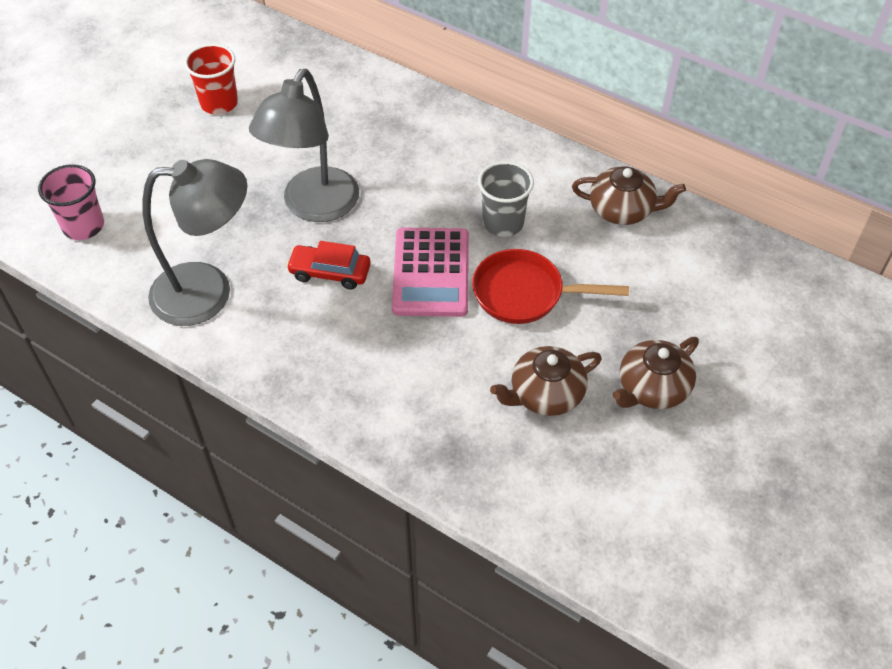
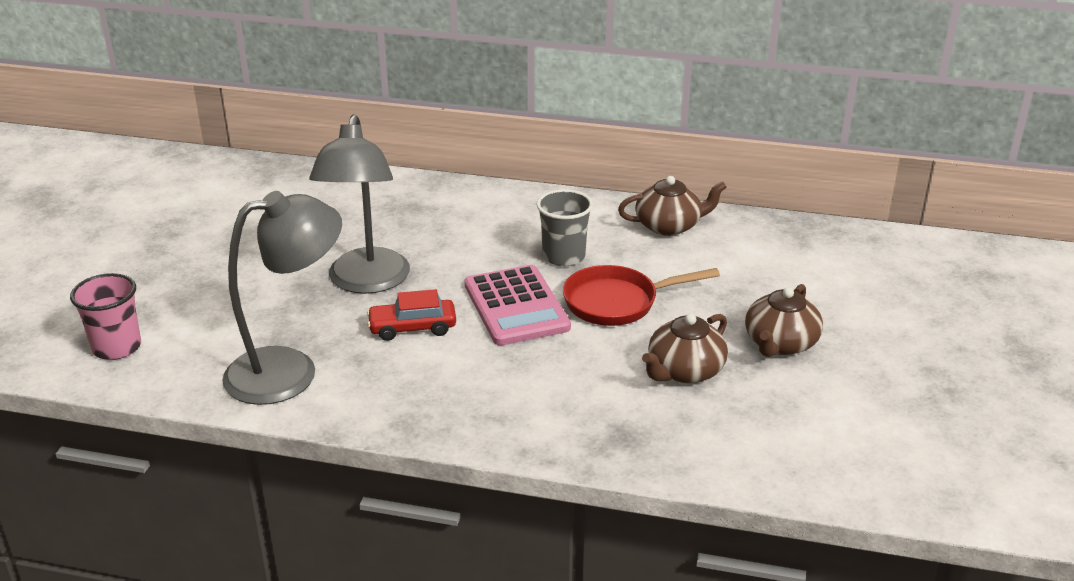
camera: 20 degrees left, 20 degrees down
(219, 103) = (220, 225): red cup -> none

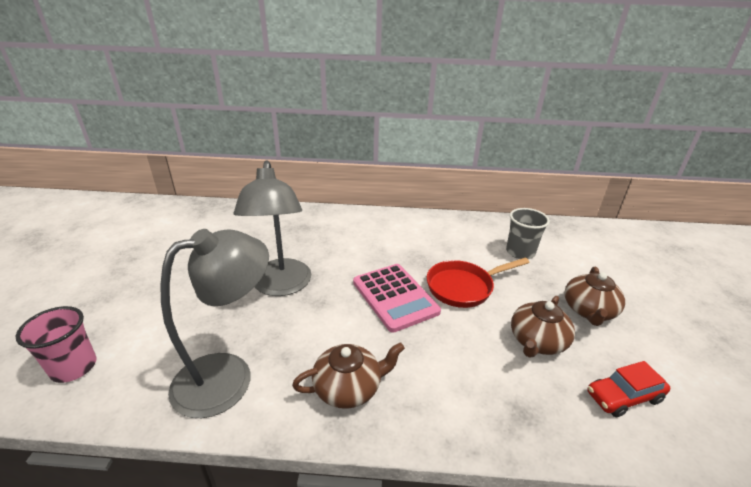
camera: 10 degrees left, 0 degrees up
(412, 328) = (323, 323): red car -> red car (624, 396)
(563, 256) = (414, 255): grey cup -> grey cup (520, 252)
(669, 226) = (472, 229): brown teapot -> brown teapot (349, 387)

